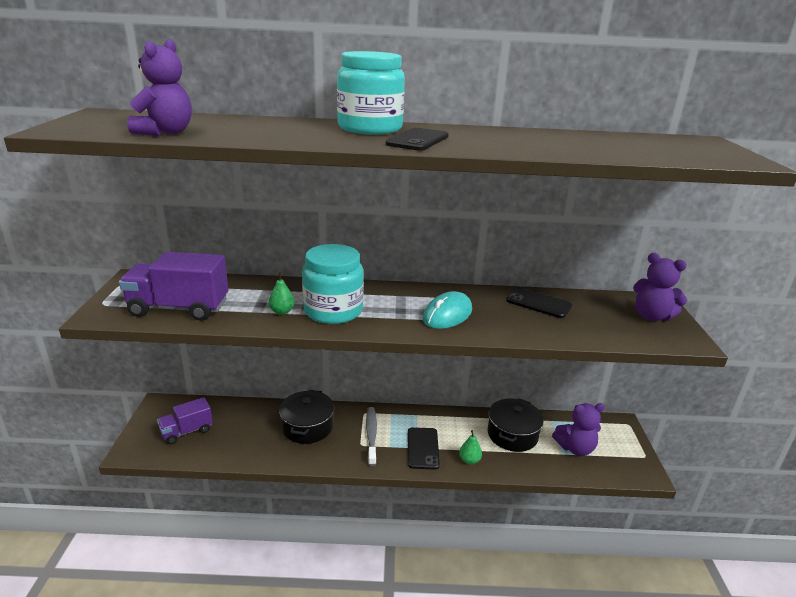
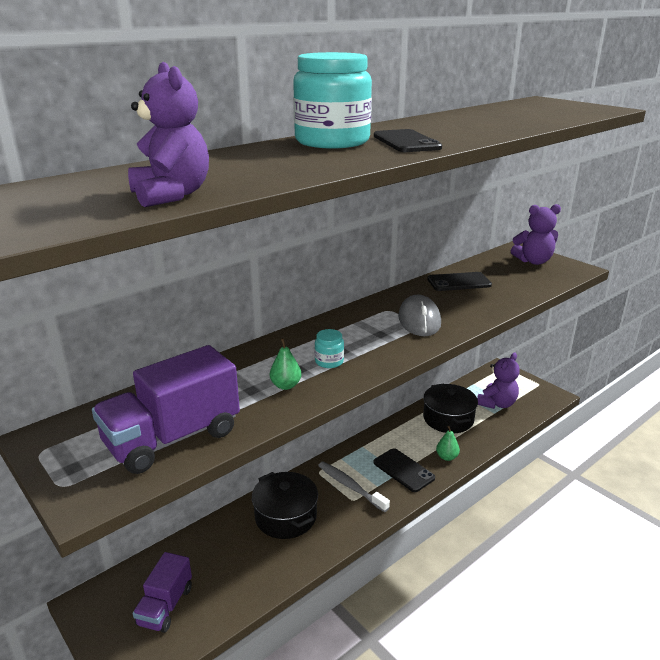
camera: 40 degrees left, 0 degrees up
(333, 311) = (329, 361): turquoise jar -> turquoise jar, size x0.42
(447, 315) = (419, 320): turquoise mouse -> grey mouse

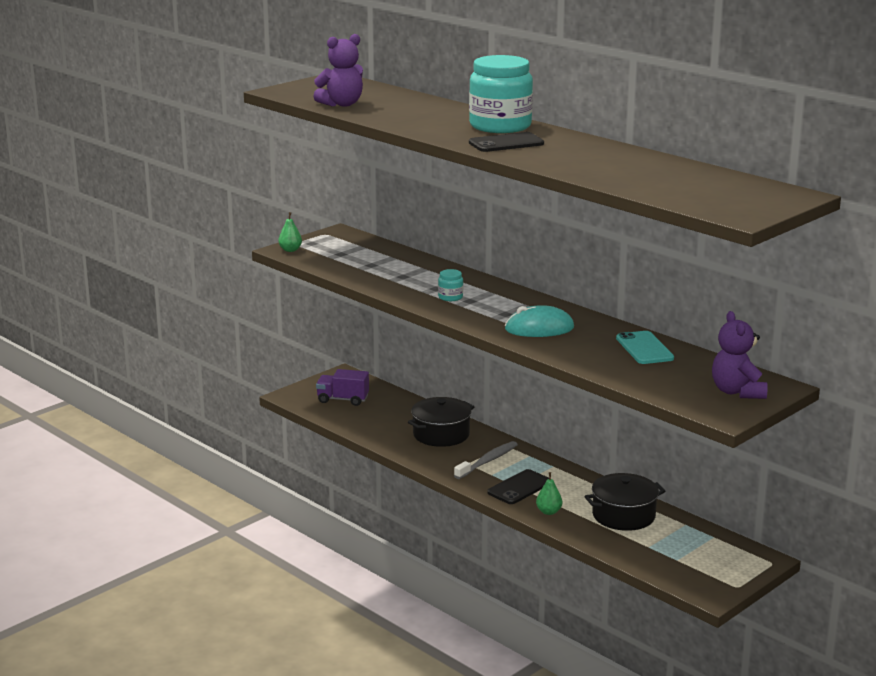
camera: 85 degrees right, 5 degrees down
(173, 438) = (341, 261): purple truck -> none
(286, 385) = (410, 285): green pear -> green pear (290, 250)
(419, 320) = (539, 328): grey mouse -> turquoise mouse
(459, 282) = (644, 348): black phone -> turquoise phone
(497, 403) = (671, 550): purple teddy bear -> none

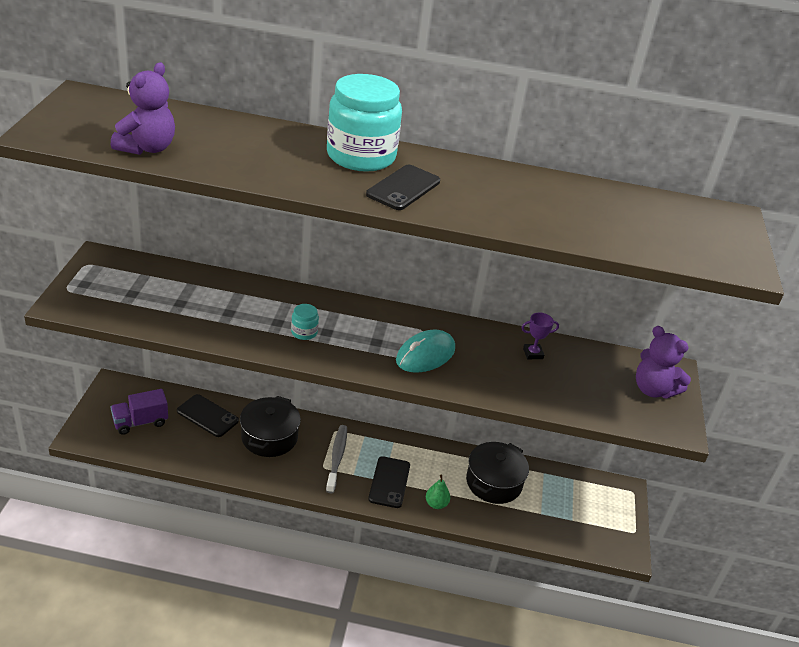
camera: 40 degrees left, 15 degrees up
(290, 250) = (70, 302): green pear -> none
(401, 409) = (207, 416): none -> black phone
(644, 348) = (533, 353): turquoise phone -> purple trophy

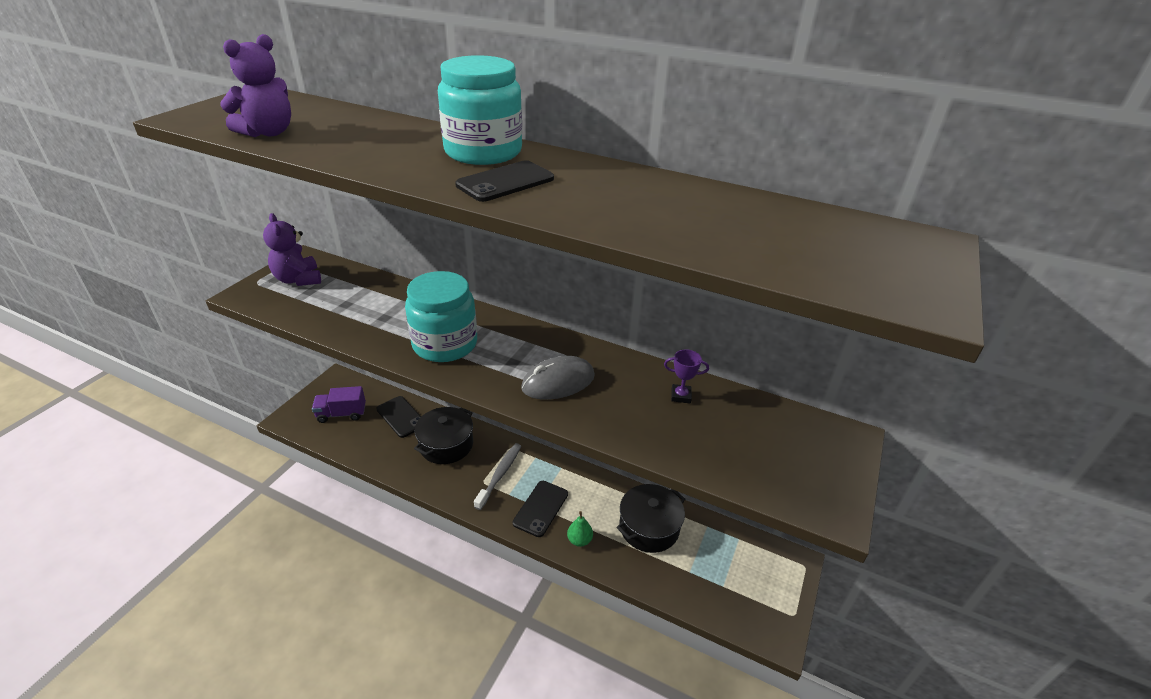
camera: 20 degrees right, 0 degrees up
(304, 332) = (445, 344): turquoise jar -> turquoise jar, size x2.39
(425, 355) = (558, 382): turquoise mouse -> grey mouse
(653, 389) = (816, 457): purple teddy bear -> purple teddy bear (298, 279)

